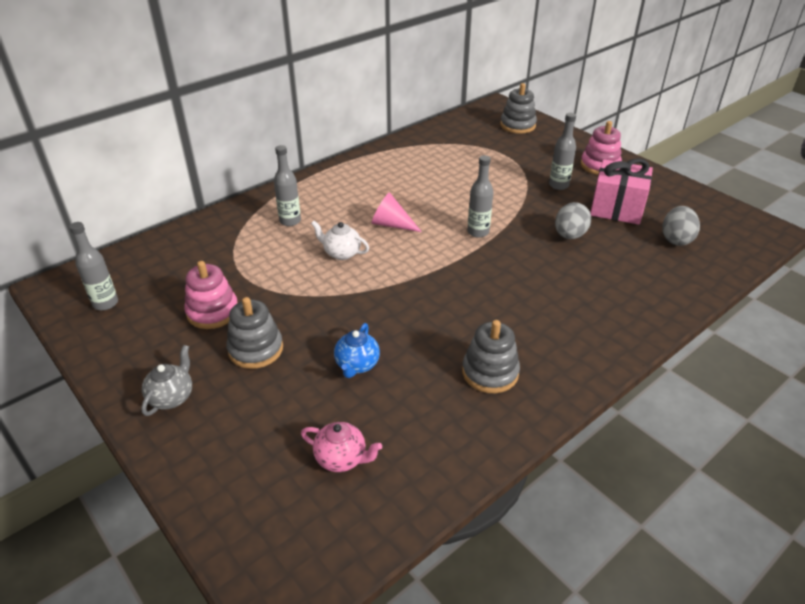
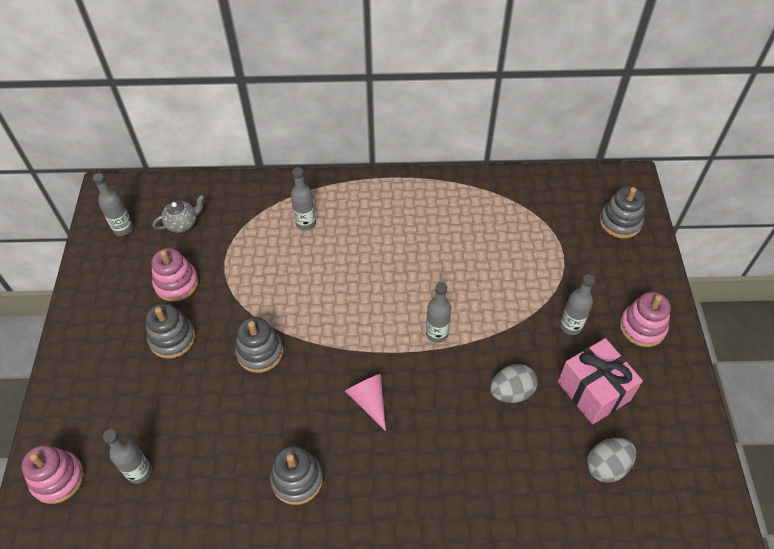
camera: 40 degrees right, 15 degrees up
(172, 397) = (93, 343): grey teapot -> grey teapot (183, 223)
(259, 521) = (58, 478): none -> pink stacking toy
(341, 253) = (310, 284): white teapot -> none
(342, 458) = (139, 472): pink teapot -> grey bottle
(352, 314) = (260, 352): none -> grey stacking toy
(357, 365) = (219, 402): blue teapot -> none
(392, 224) = (377, 278): pink cone -> pink cone (369, 401)

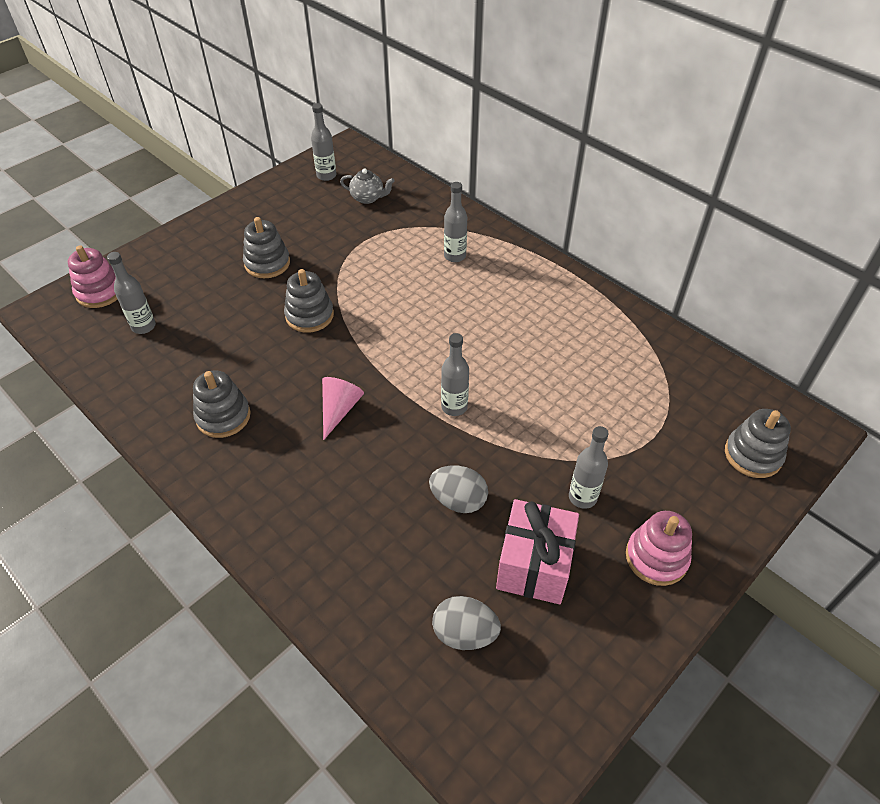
camera: 45 degrees right, 5 degrees down
(176, 283) = (315, 232): pink stacking toy -> none

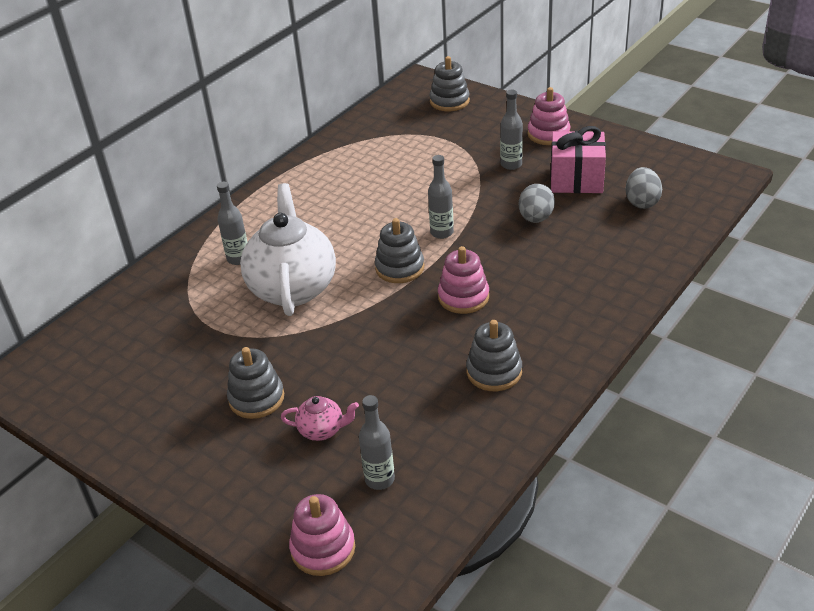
camera: 95 degrees left, 10 degrees down
(213, 298) = (322, 430): none -> pink teapot
(309, 315) = (341, 343): grey stacking toy -> grey stacking toy (399, 268)
(326, 176) = (77, 386): grey bottle -> none
(339, 410) = (463, 297): pink cone -> pink stacking toy
(368, 198) = (130, 339): grey teapot -> none
(400, 289) = (293, 287): none -> white teapot

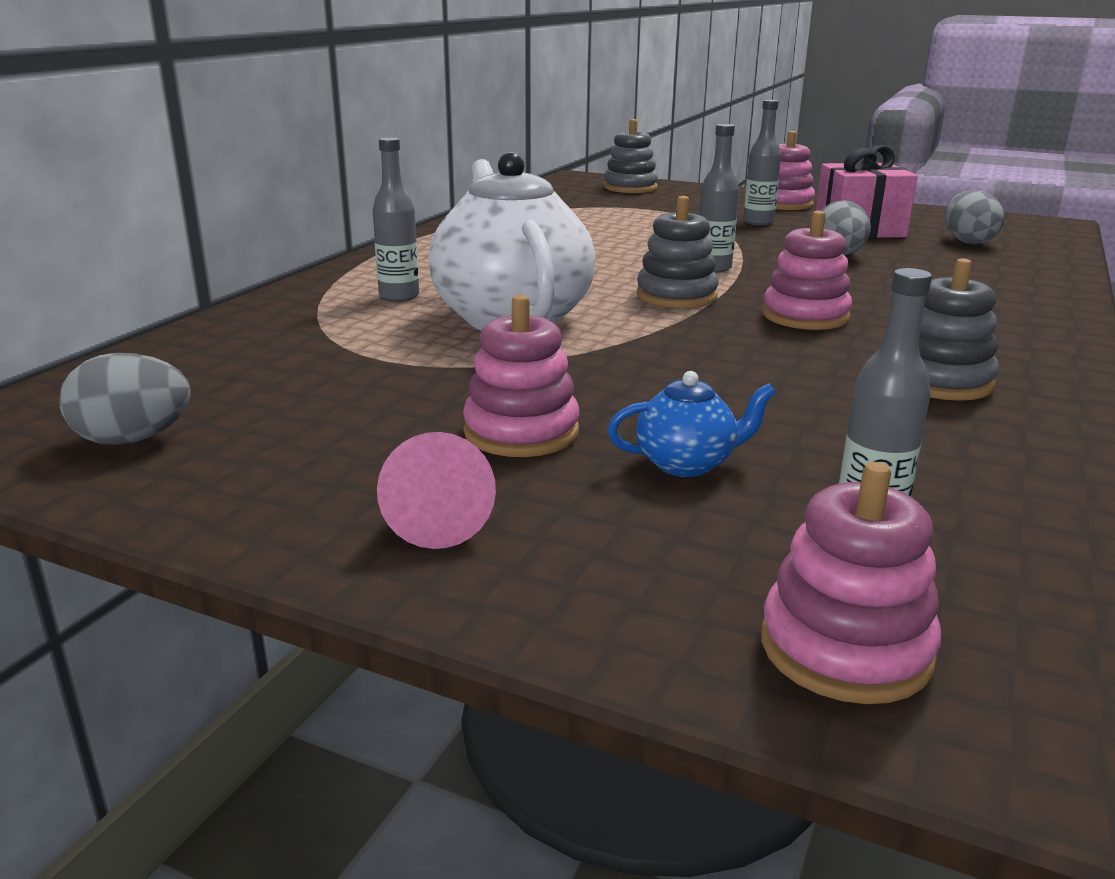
camera: 15 degrees left, 15 degrees down
(83, 388) = (133, 439): none -> grey egg
(198, 457) = (437, 518): none -> pink cone
(256, 398) = (521, 432): grey stacking toy -> pink stacking toy
(322, 430) = (687, 463): pink teapot -> blue teapot

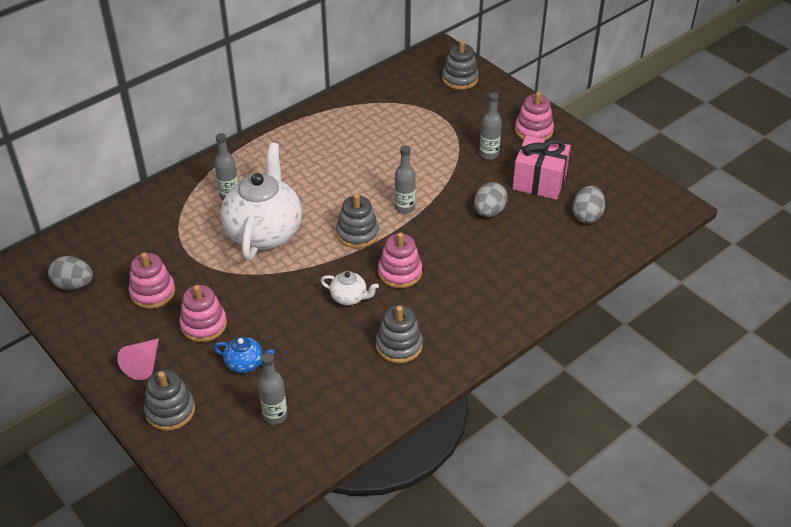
camera: 25 degrees right, 20 degrees up
(601, 580) = (170, 410): none -> grey stacking toy
(766, 351) = (349, 298): none -> white teapot
(845, 648) = (213, 461): pink stacking toy -> pink stacking toy (152, 292)

